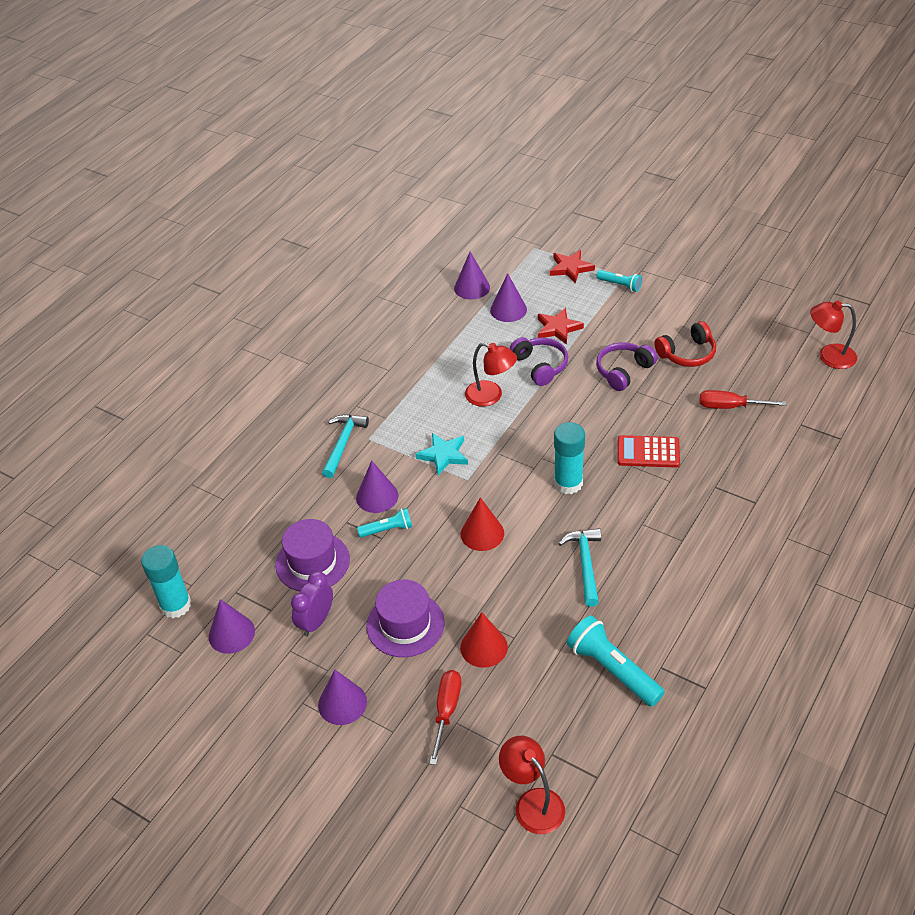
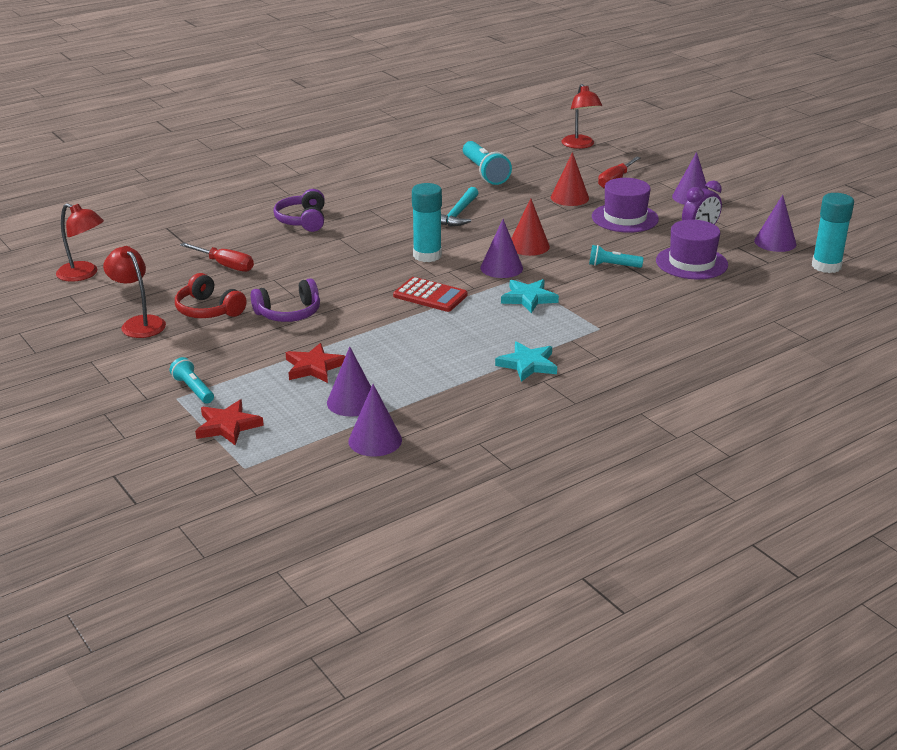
camera: 160 degrees left, 15 degrees down
(343, 444) = (629, 331): turquoise hammer -> none
(377, 496) = (612, 287): purple cone -> purple cone (501, 268)
(407, 381) = (527, 364): none -> turquoise star
(491, 396) = (445, 328): red lamp -> red lamp (139, 323)
(540, 366) = (369, 339): purple headphones -> purple headphones (303, 220)
(648, 452) = (336, 256): red calculator -> red calculator (430, 295)
(687, 354) = (208, 310): red headphones -> red headphones turned 135 degrees counterclockwise

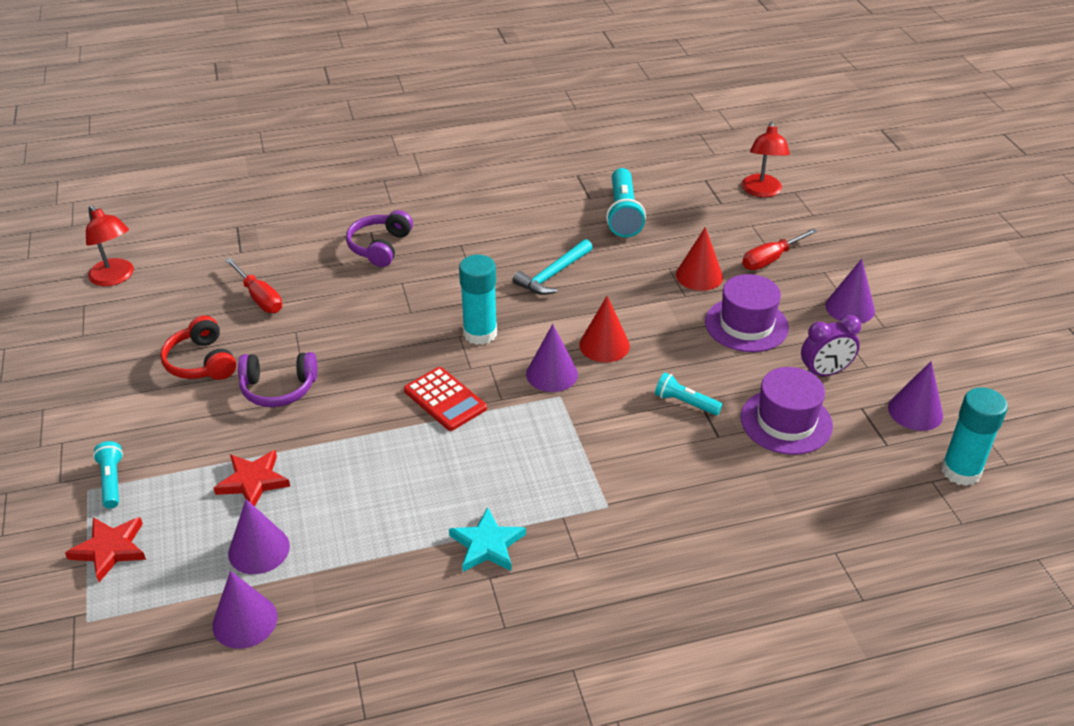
camera: 20 degrees right, 10 degrees up
(139, 323) = (122, 364): red lamp -> none
(528, 298) = (553, 433): turquoise star -> none

